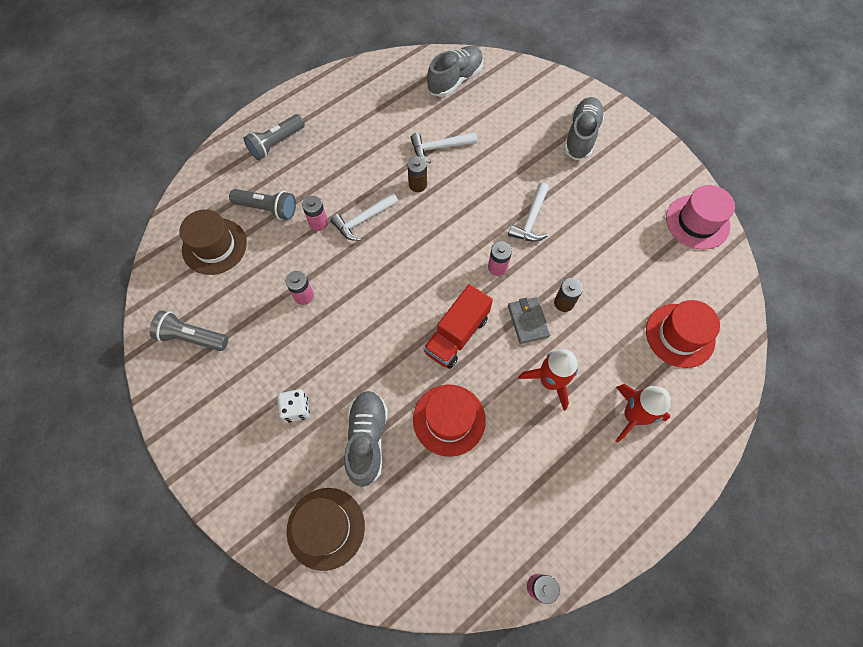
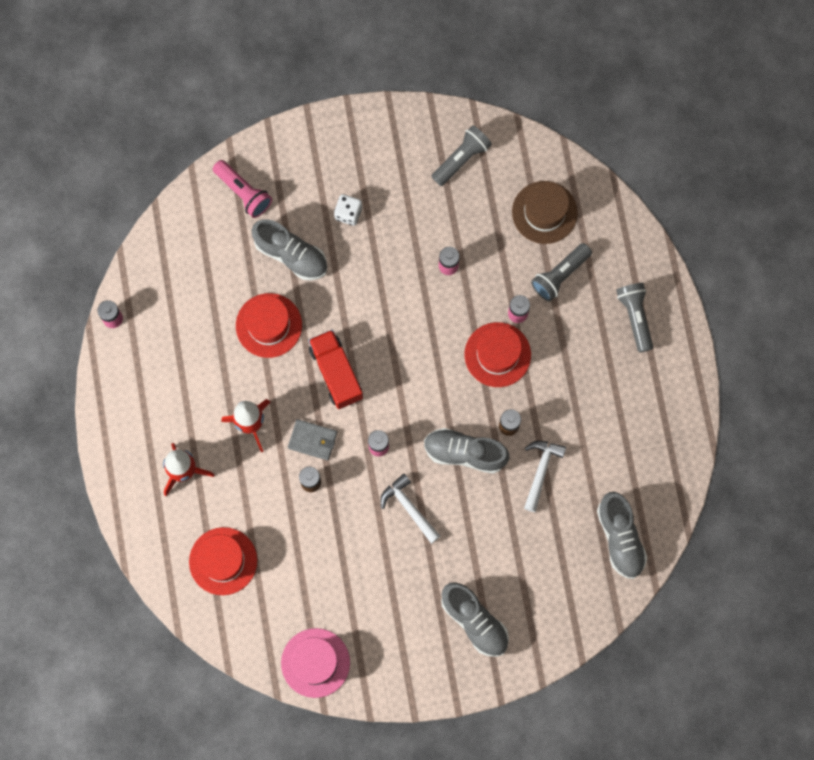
camera: 120 degrees right, 10 degrees up
(326, 528) = (243, 192): brown hat -> pink flashlight
(363, 220) = (497, 354): white hammer -> red hat
(460, 203) = (465, 453): none -> grey shoe

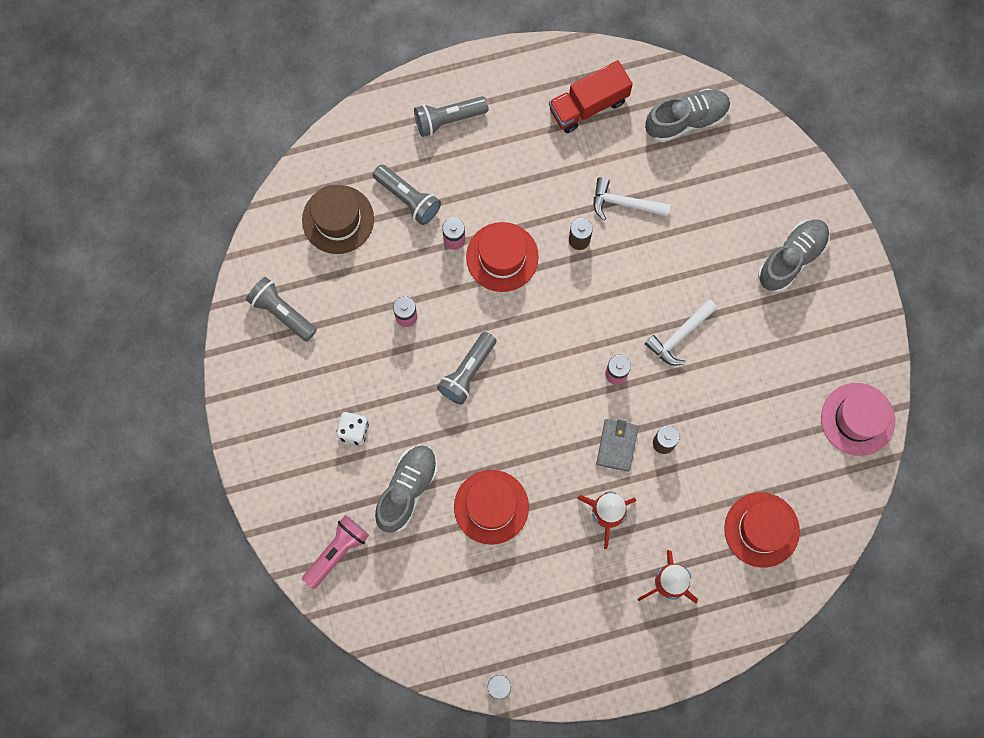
camera: 95 degrees left, 0 degrees up
(336, 373) = (539, 427): red truck -> red truck (588, 105)
(392, 315) = (467, 372): none -> grey flashlight
(465, 453) = (613, 282): grey shoe -> none

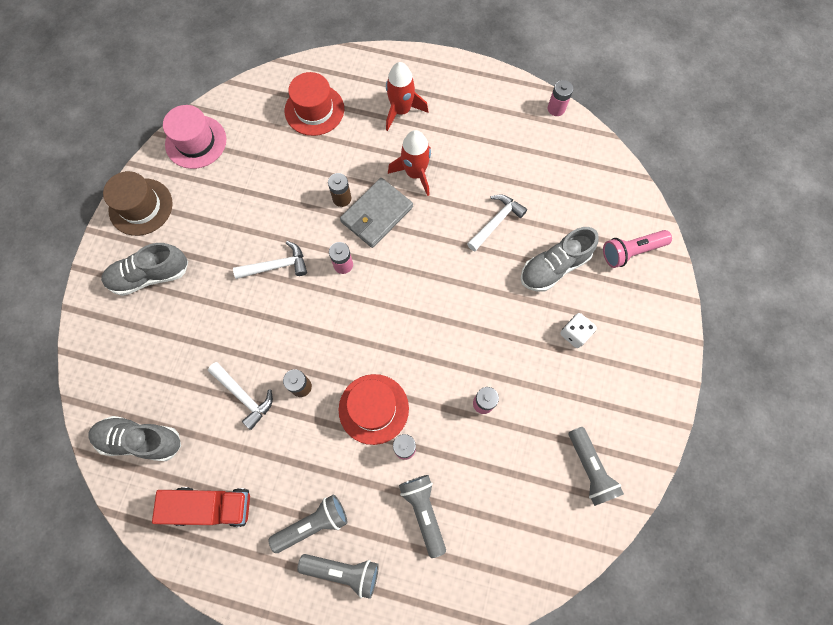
camera: 150 degrees left, 5 degrees down
(338, 219) = (498, 529): brown hat -> brown hat (141, 207)
(467, 372) = (458, 329): grey flashlight -> grey flashlight (313, 524)
(491, 507) = (496, 222): red hat -> white hammer
(617, 445) = (376, 214): grey wallet -> grey wallet, size x1.52

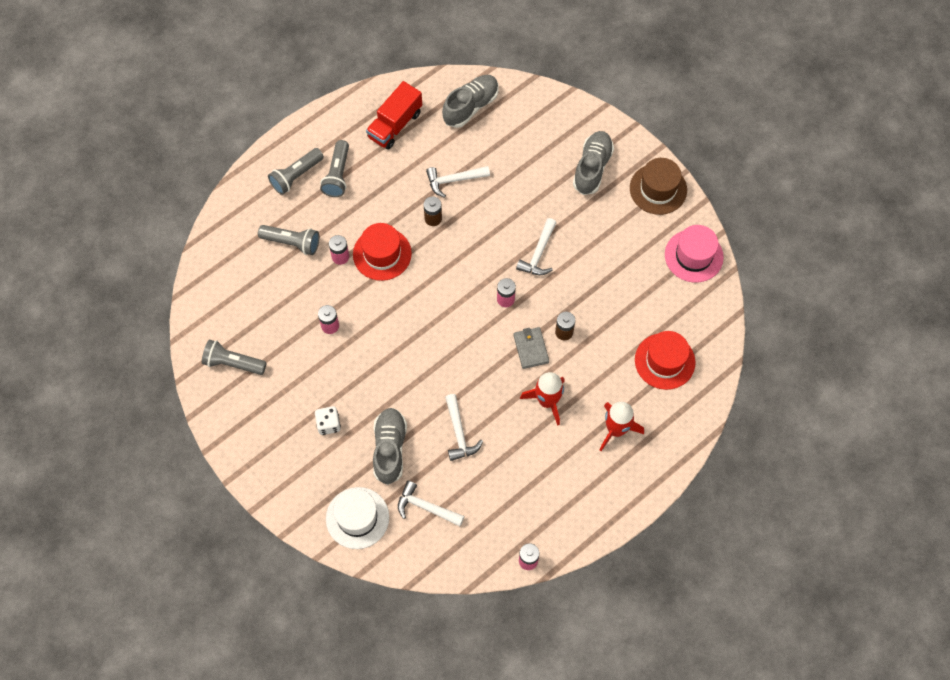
camera: 125 degrees right, 5 degrees down
(376, 214) = (531, 348): grey wallet -> grey wallet, size x0.66
(577, 206) = (426, 507): none -> white hammer
(631, 251) = (357, 518): pink flashlight -> white hat

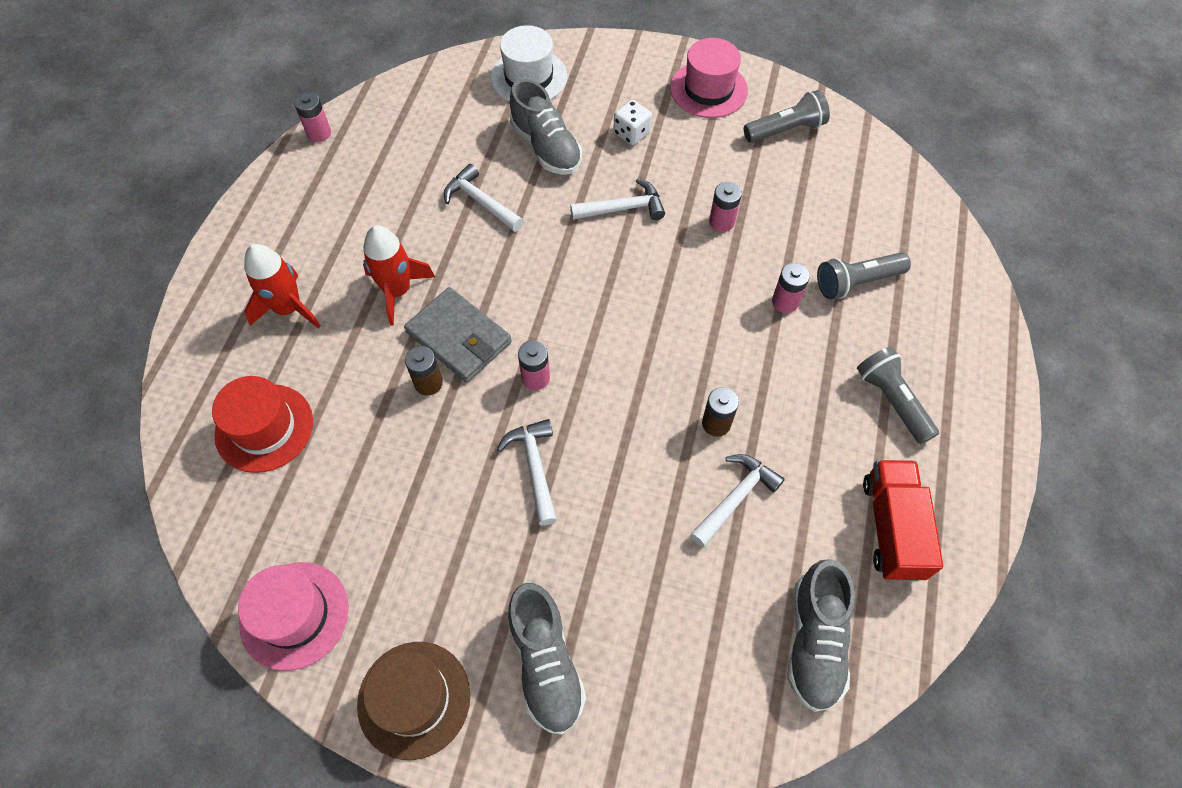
camera: 145 degrees right, 5 degrees down
(250, 426) = (708, 89): none -> pink hat
(296, 176) = (939, 364): grey flashlight -> none
(382, 254) = (739, 336): red hat -> none
(426, 507) = (464, 120): white hammer -> white hammer (623, 208)
(531, 348) = (459, 337): grey wallet -> grey wallet, size x1.52

